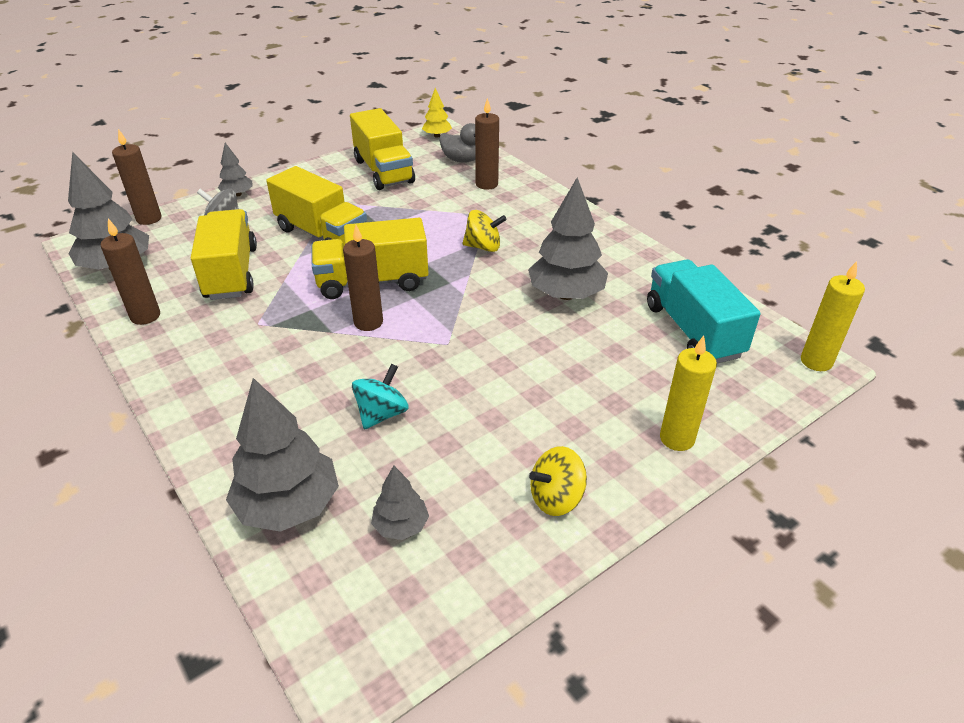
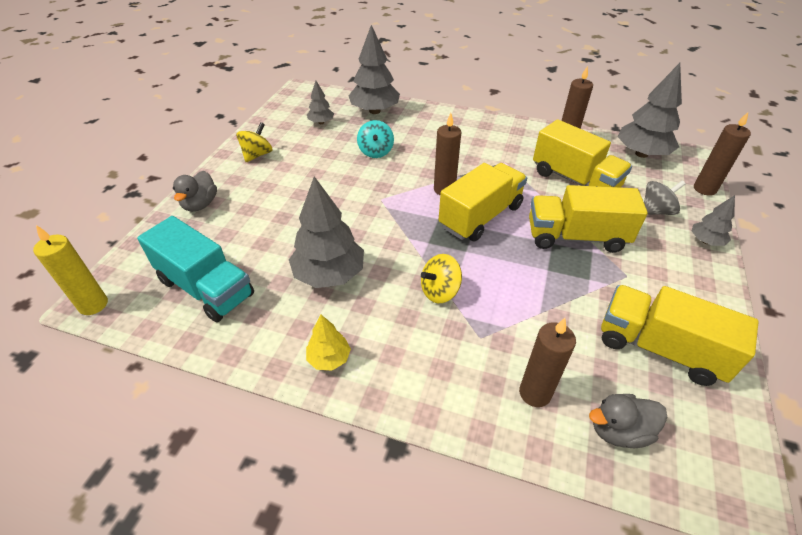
camera: 145 degrees right, 5 degrees up
(437, 136) = (724, 478): yellow tree -> yellow tree (329, 358)
(677, 438) = (200, 204): yellow candle -> grey duck

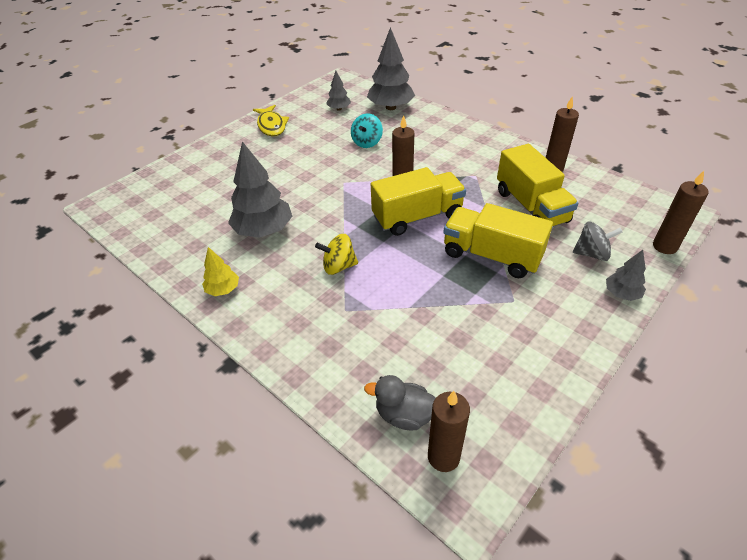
camera: 25 degrees right, 0 degrees up
(93, 305) = (98, 208): yellow candle -> none
(200, 204) = (207, 155): grey duck -> none
(206, 288) = (174, 216): turquoise truck -> none
(257, 155) = (271, 126): yellow spinning top -> yellow fish
(535, 393) = (357, 364): brown candle -> brown candle (443, 457)
(641, 154) = (623, 198): grey tree -> none
(659, 348) = (493, 367): yellow truck -> none

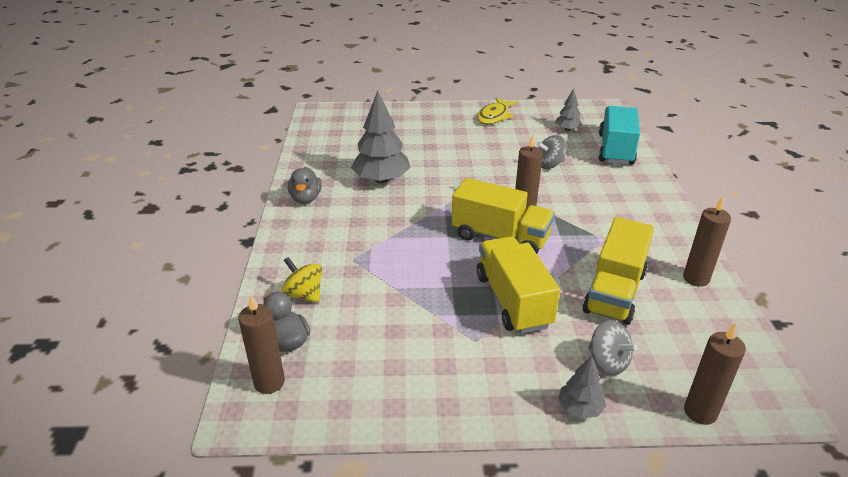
camera: 45 degrees right, 10 degrees down
(223, 289) = (306, 198): yellow tree -> grey duck
(339, 266) = (391, 231): yellow spinning top -> yellow spinning top (304, 294)
(367, 142) = (549, 165): turquoise spinning top -> grey spinning top
(390, 107) = (615, 149): grey tree -> turquoise truck

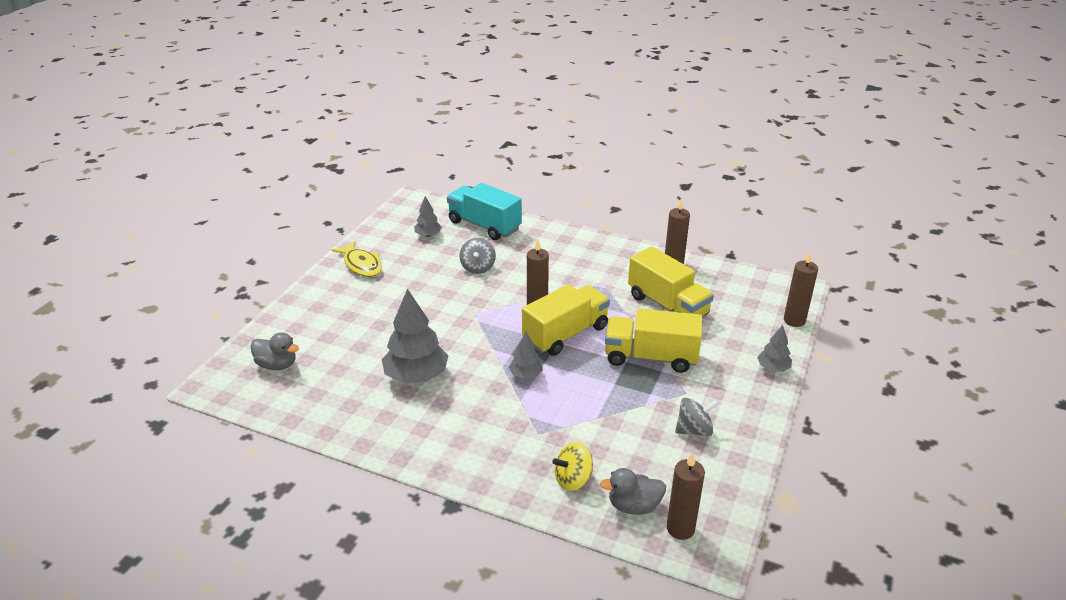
camera: 65 degrees left, 0 degrees up
(306, 198) = (407, 440): grey duck -> grey duck (277, 365)
(424, 231) = (526, 374): none -> grey tree
(607, 362) = (736, 338): grey spinning top -> grey spinning top (694, 430)

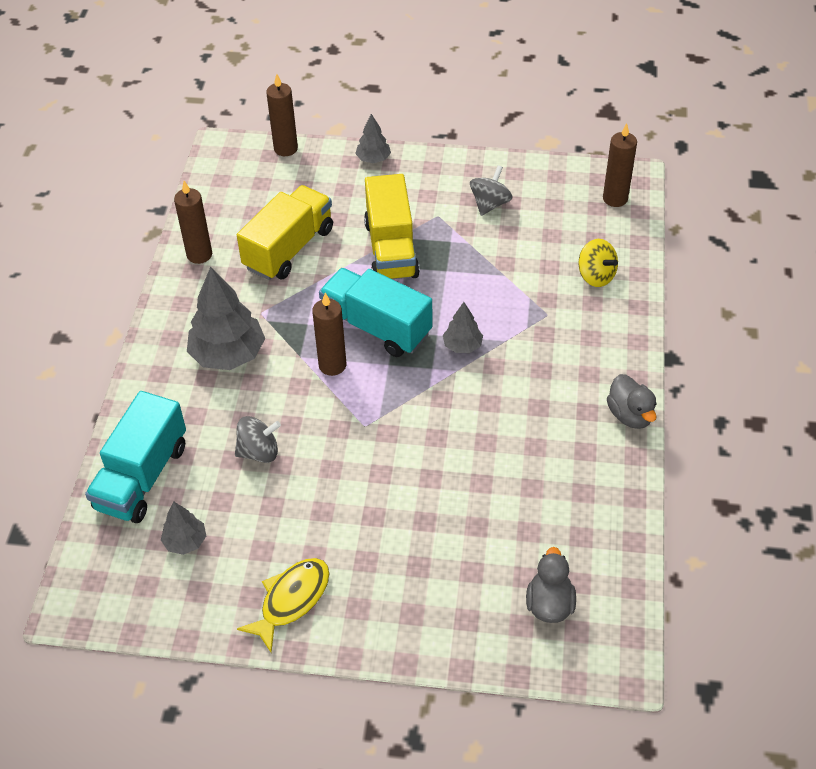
camera: 105 degrees left, 15 degrees up
(416, 376) = (507, 445): grey tree -> grey tree (228, 354)
(565, 334) = (376, 327): yellow truck -> turquoise truck
(634, 506) = (605, 230): grey duck -> grey duck (630, 415)
(694, 430) = (490, 204): grey spinning top -> grey spinning top turned 60 degrees clockwise

